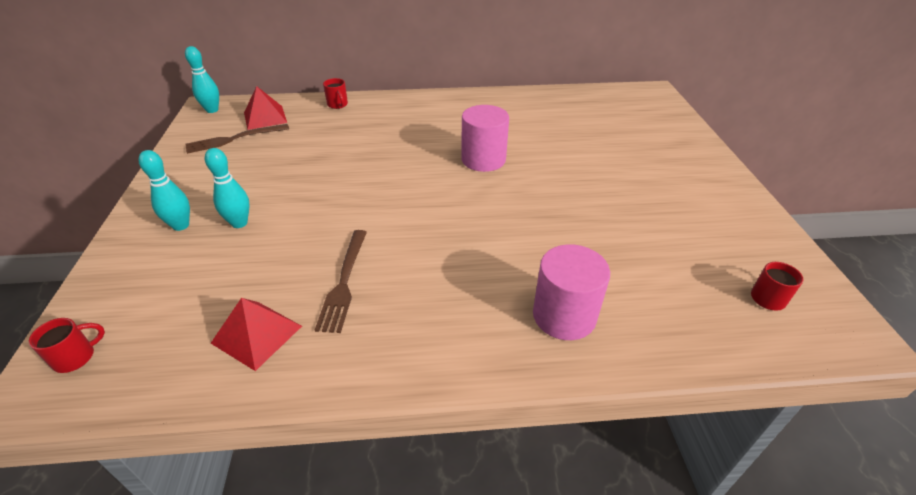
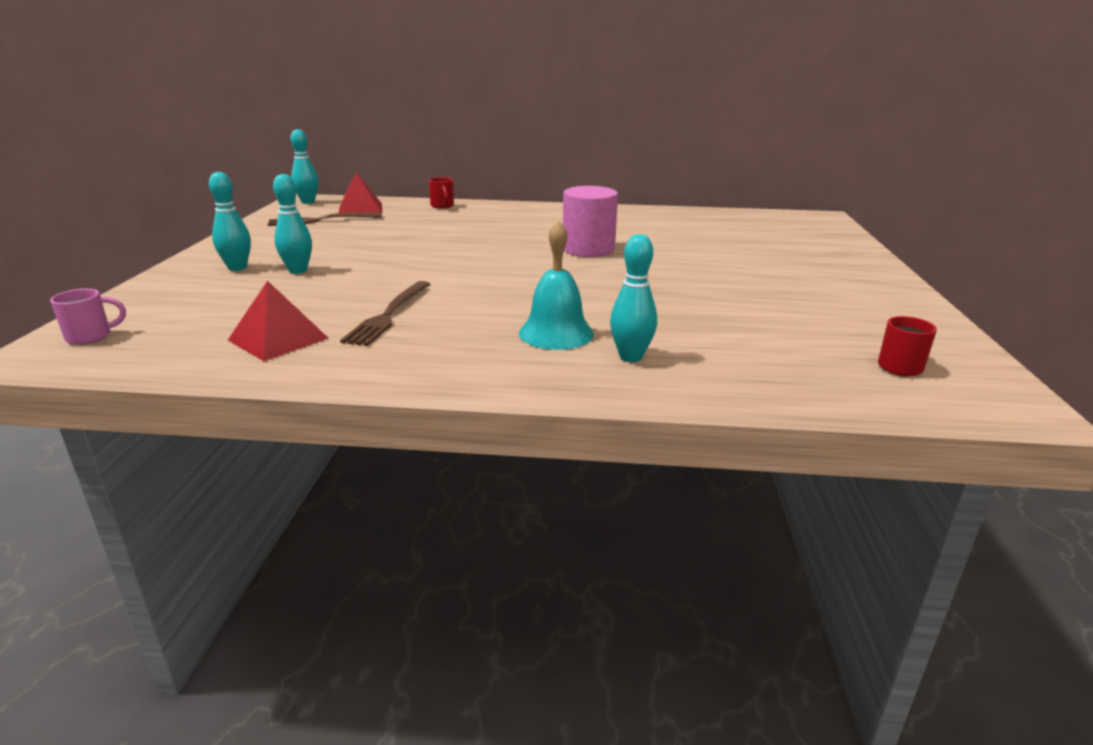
camera: 10 degrees right, 15 degrees down
(76, 357) = (91, 336): red mug -> pink mug
(494, 290) = (556, 333): none -> turquoise bell
(564, 315) = (630, 357): pink cylinder -> turquoise bowling pin

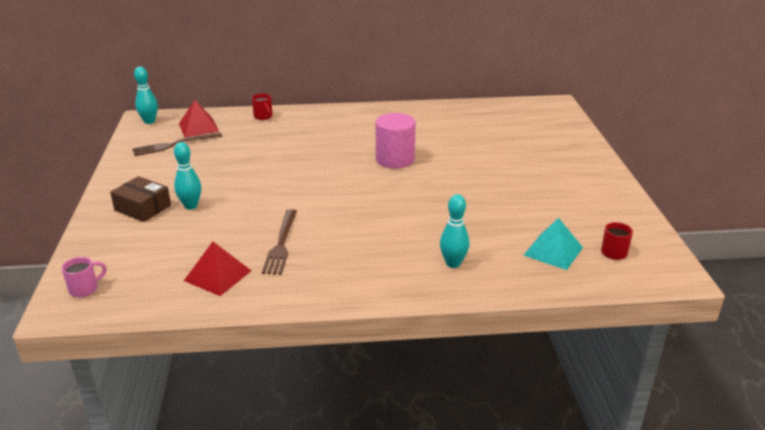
camera: 10 degrees left, 5 degrees up
(237, 268) = (142, 208): turquoise bowling pin -> brown box
(556, 333) = (400, 248): turquoise bell -> none
(796, 356) = (553, 251): none -> turquoise pyramid

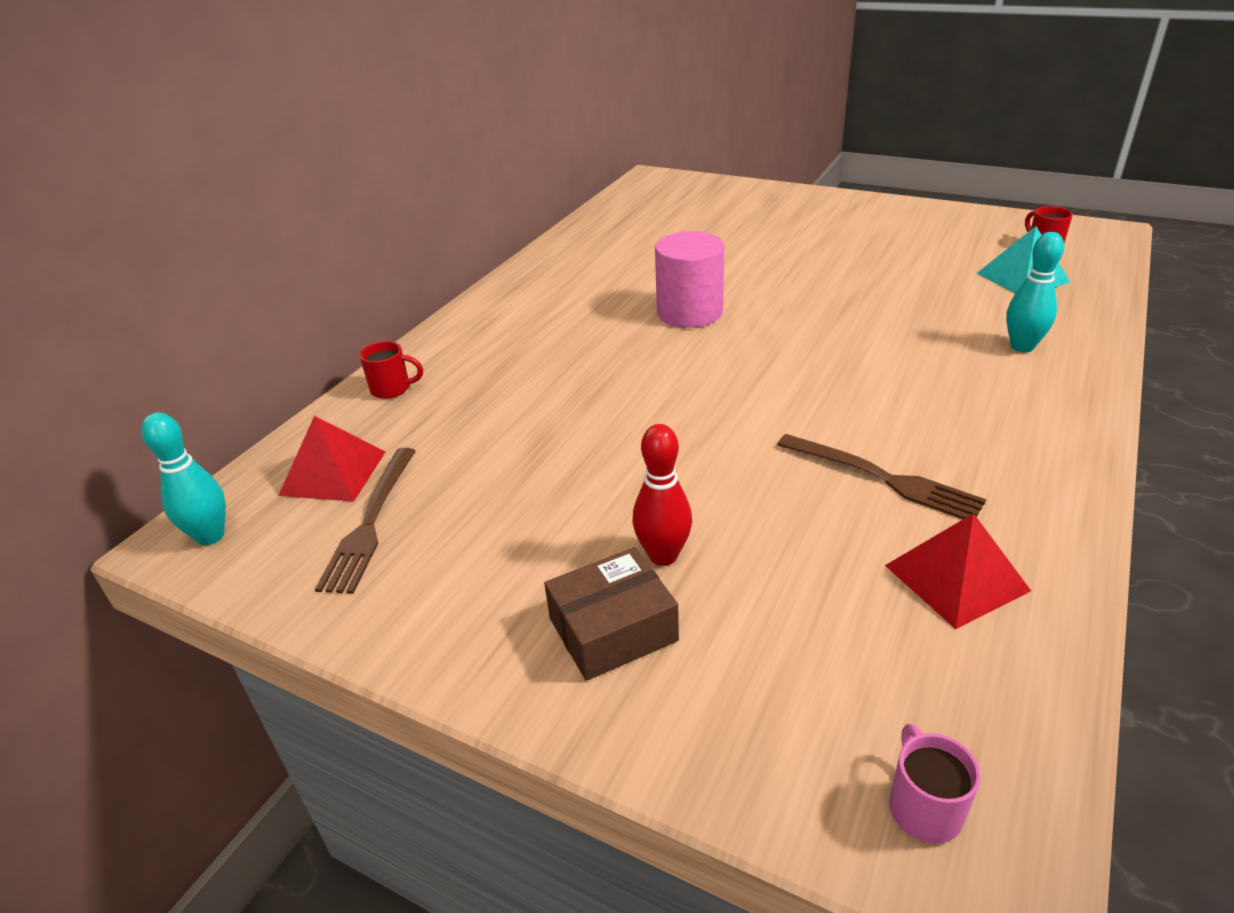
camera: 55 degrees left, 5 degrees up
(191, 206) = (663, 555): turquoise bowling pin -> red bowling pin

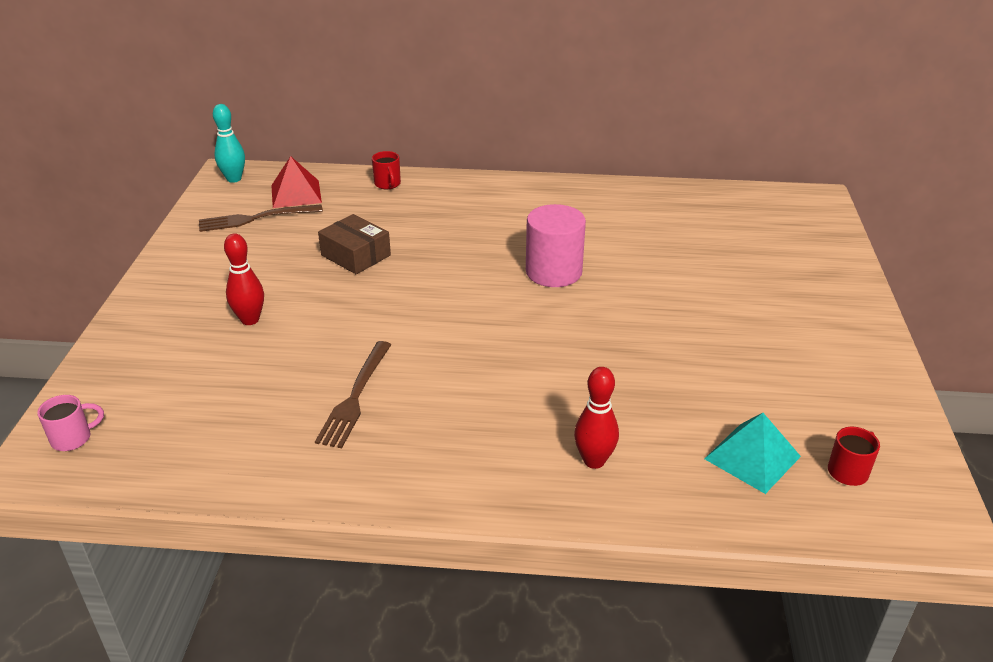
camera: 65 degrees right, 0 degrees up
(613, 629) = (186, 316): brown box -> brown box (355, 255)
(956, 577) = (254, 438): red pyramid -> none
(1022, 347) = (594, 461): turquoise bowling pin -> red bowling pin

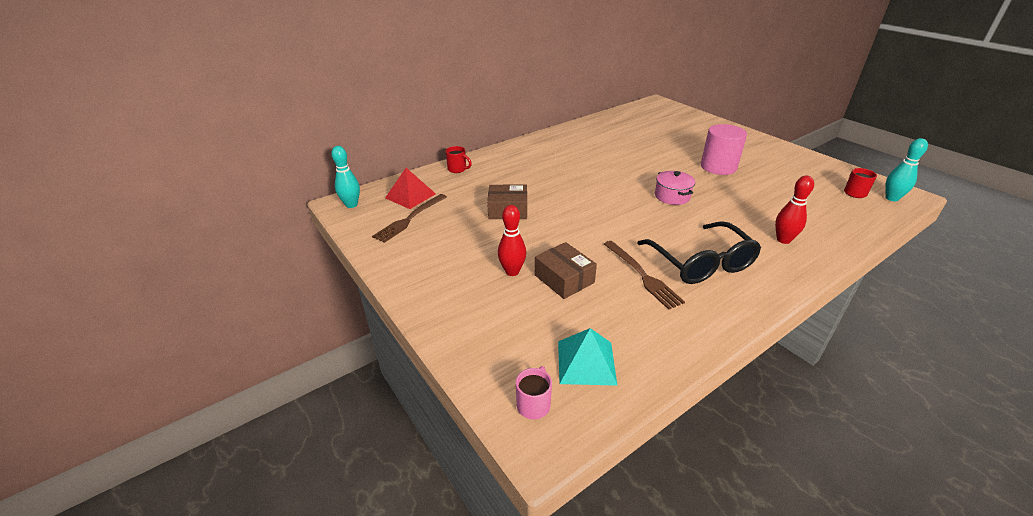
camera: 40 degrees left, 0 degrees up
(279, 354) = (564, 279): none -> brown box
(440, 423) = (701, 263): none -> black glasses
(553, 272) = (617, 173): pink cylinder -> pink cylinder (718, 167)
(563, 334) = (672, 196): none -> pink pot
(752, 457) = (822, 205): turquoise pyramid -> turquoise pyramid (586, 362)
(897, 513) = (891, 198): none -> turquoise bowling pin

